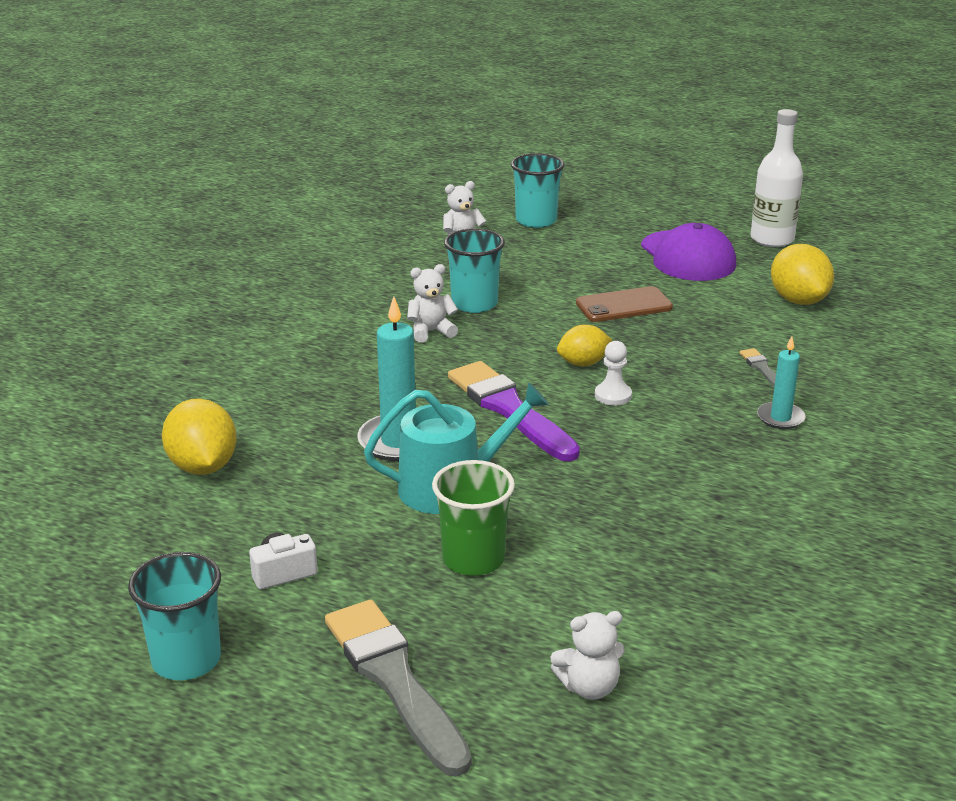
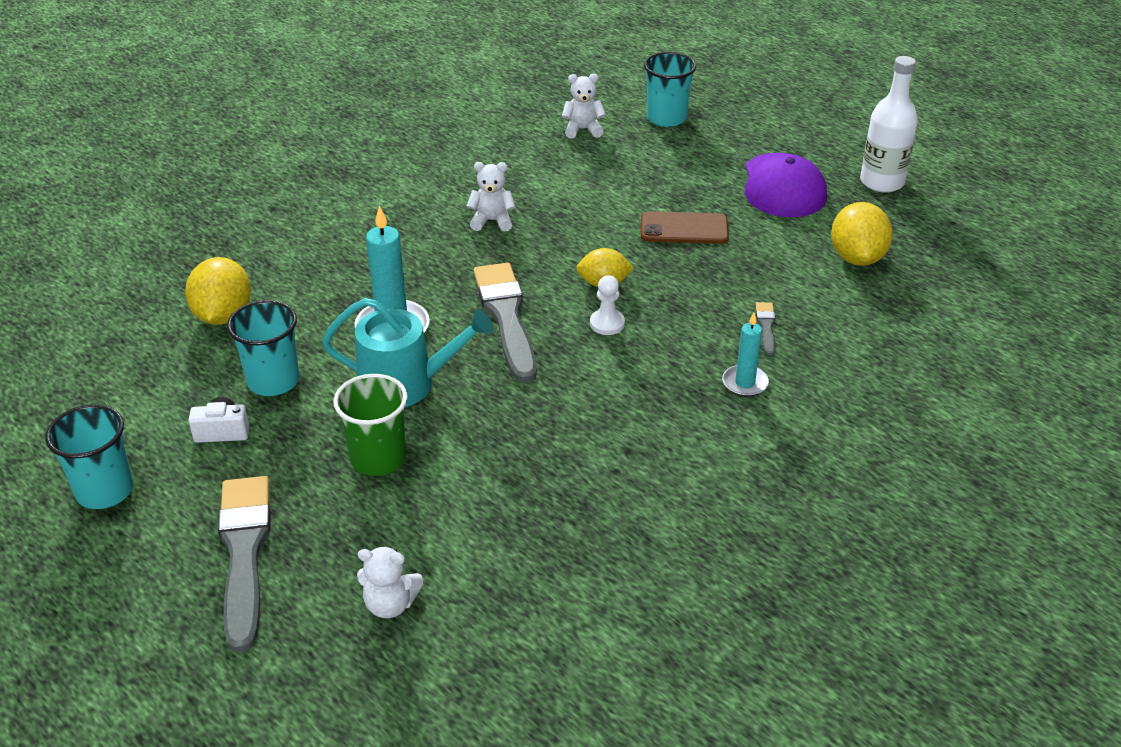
camera: 20 degrees right, 10 degrees up
(474, 304) = (549, 199): turquoise cup -> turquoise cup (273, 381)
(509, 409) = (506, 317): purple brush -> grey brush

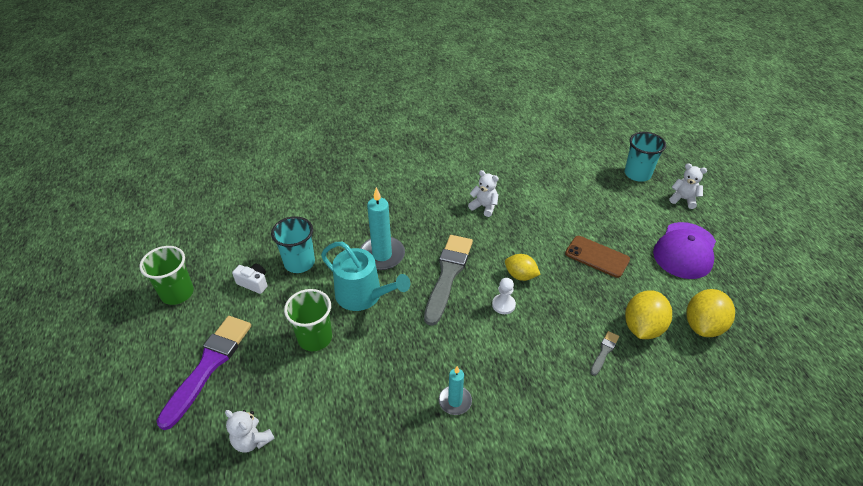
camera: 30 degrees right, 5 degrees up
(105, 490) = (177, 293): turquoise cup -> green cup
(223, 315) = (305, 211): yellow lemon -> yellow lemon (642, 327)
(244, 553) = (209, 365): grey brush -> purple brush
(583, 130) = (579, 164): white teddy bear -> white teddy bear (683, 199)
(745, 383) = (561, 388): turquoise candle -> turquoise candle (455, 401)
(882, 182) = (759, 274): white bottle -> none

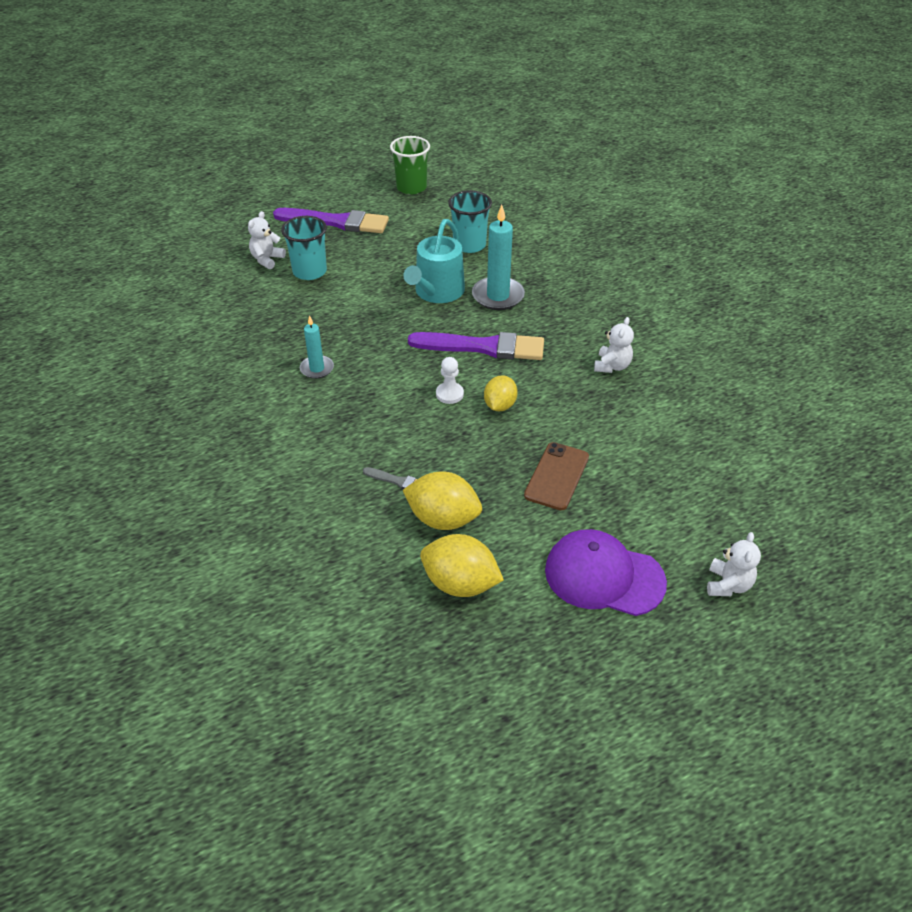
camera: 80 degrees right, 0 degrees up
(253, 283) = (434, 224): white camera -> none
(315, 338) = (376, 272): green cup -> none
(448, 275) = (483, 347): grey brush -> purple brush
(637, 174) = (766, 528): turquoise cup -> turquoise cup (309, 271)

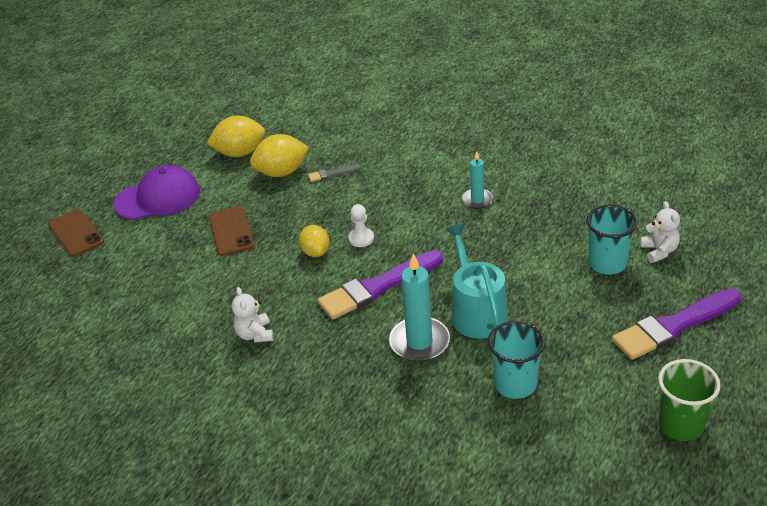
camera: 145 degrees right, 5 degrees down
(728, 585) = (76, 233): white teddy bear -> brown phone

